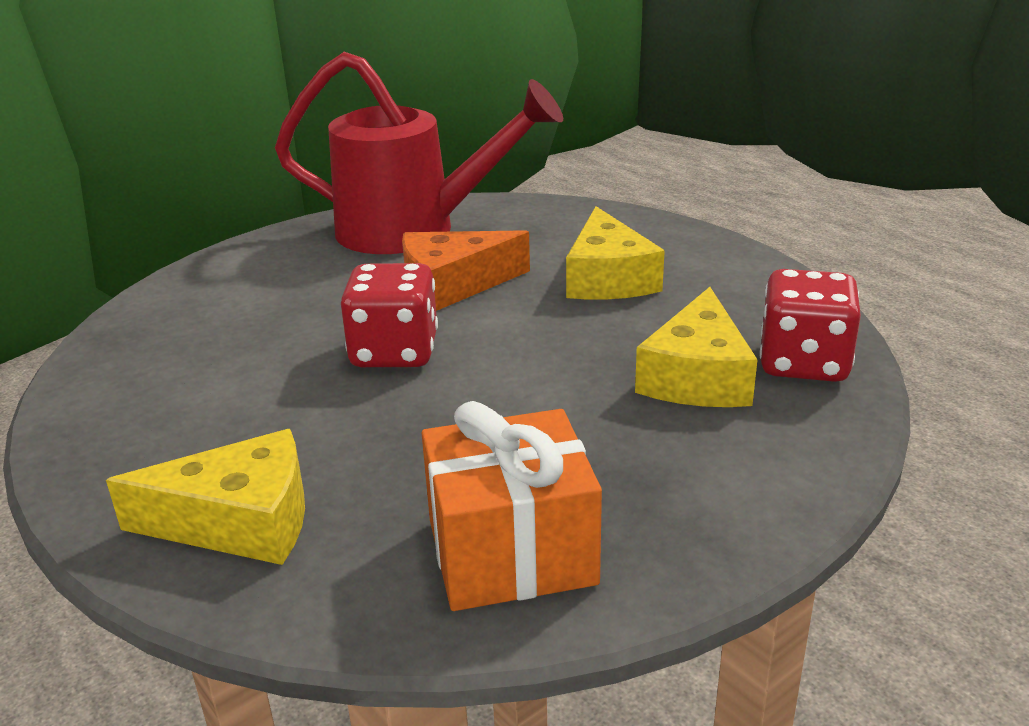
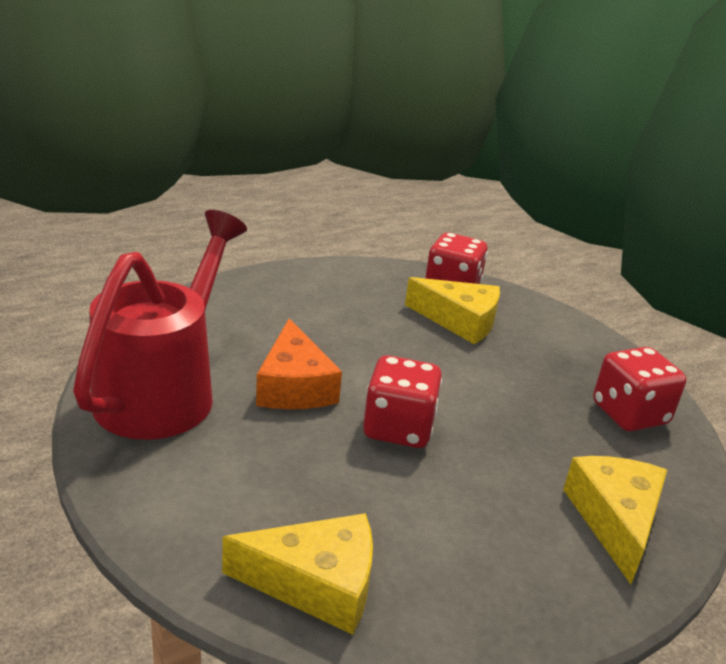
camera: 85 degrees left, 0 degrees up
(511, 551) = (629, 414): orange gift -> red dice
(608, 278) = (317, 320): yellow cheese -> yellow cheese (316, 584)

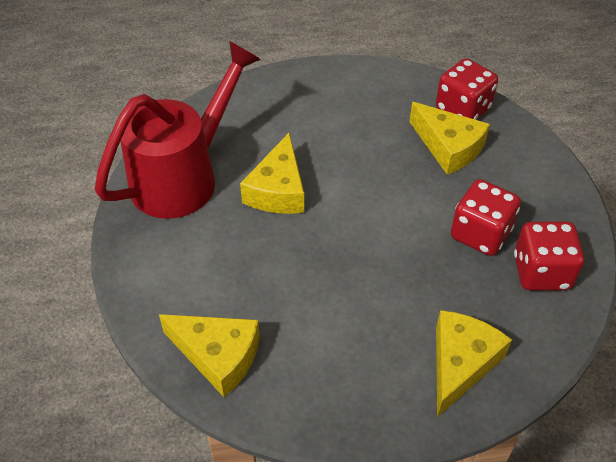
camera: 25 degrees right, 20 degrees up
(294, 386) = (278, 190): orange cheese -> yellow cheese
(398, 428) = (337, 245): red dice -> red dice (480, 234)

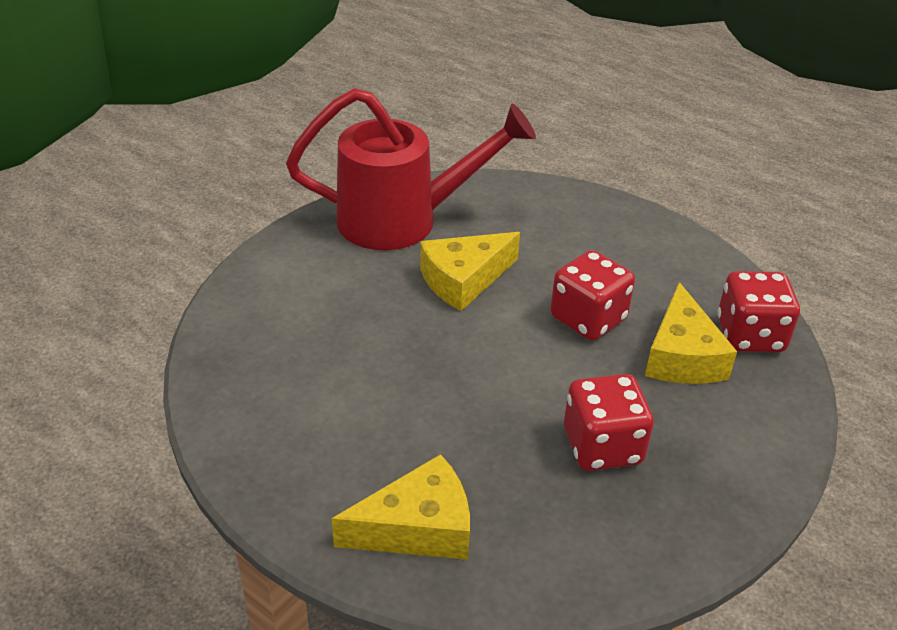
camera: 45 degrees right, 10 degrees down
(218, 356) = (241, 357): yellow cheese -> none
(541, 272) = (618, 526): red dice -> red dice (588, 319)

